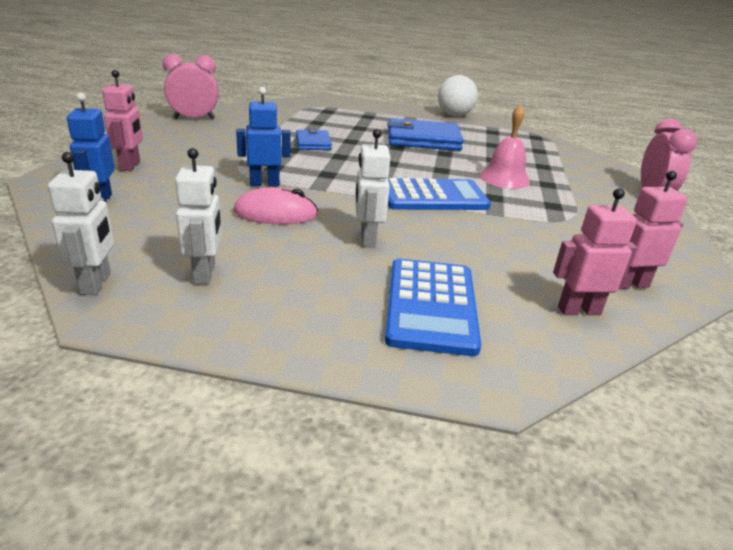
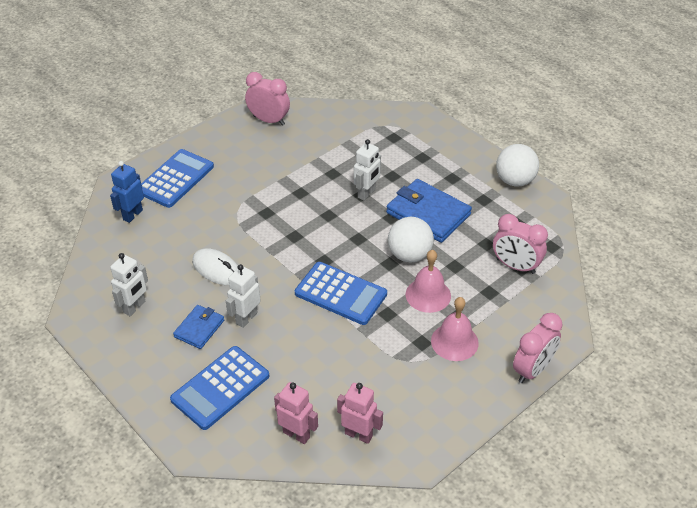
camera: 40 degrees right, 15 degrees up
(96, 284) = (82, 292): white robot -> white robot (367, 193)
(130, 166) = (175, 179): pink robot -> blue calculator
(264, 183) = (240, 232): blue robot -> none
(276, 214) = (217, 269): pink mouse -> white mouse
(313, 143) = (327, 188): blue wallet -> blue wallet (199, 328)
(449, 162) = (409, 255): none -> white ball
(533, 150) = (515, 266): none -> pink clock
(574, 197) = (454, 342): none -> pink bell

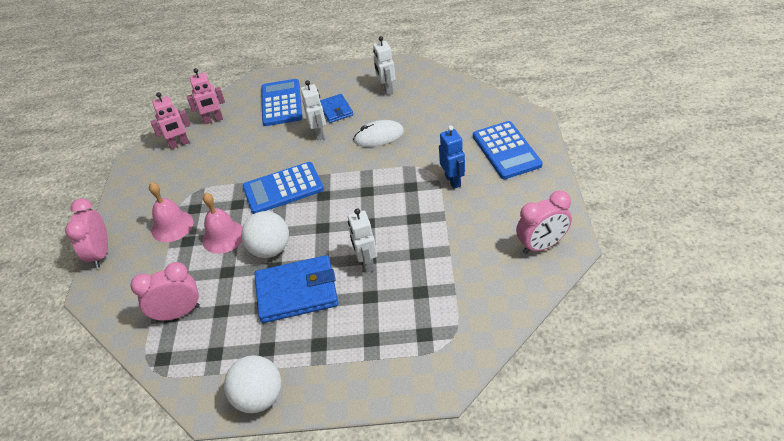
camera: 135 degrees right, 0 degrees up
(132, 215) = (483, 114): blue robot -> blue robot (453, 181)

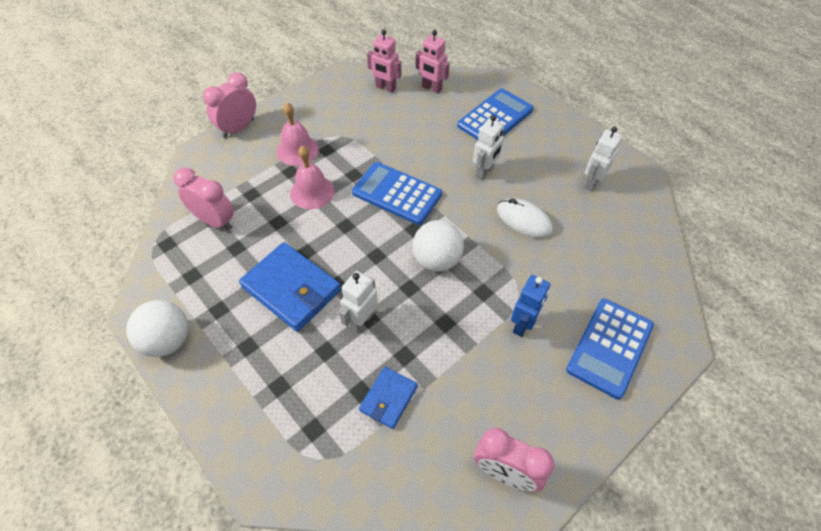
camera: 45 degrees right, 10 degrees up
(270, 249) = (323, 235): white ball -> white ball (437, 260)
(336, 110) = (525, 163): blue wallet -> blue wallet (388, 398)

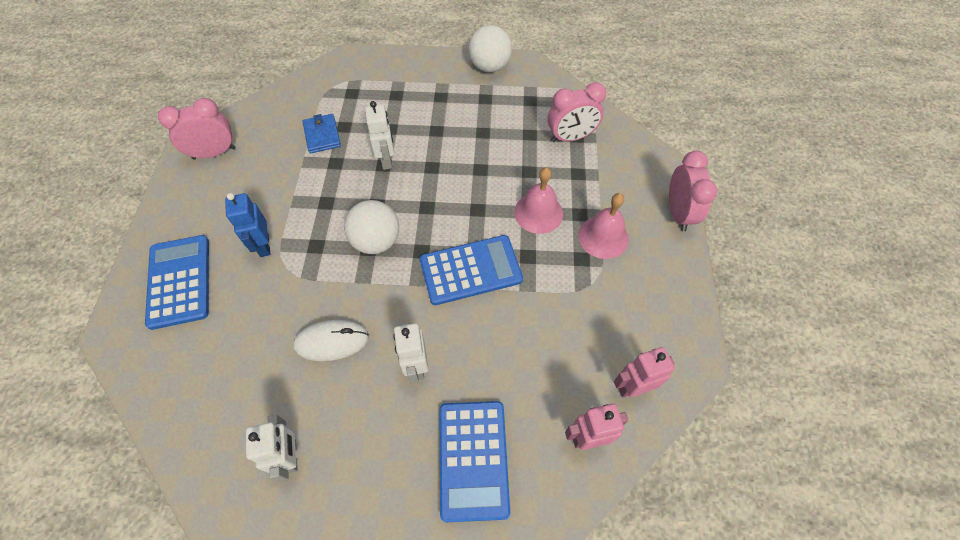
camera: 135 degrees right, 5 degrees up
(291, 289) = (457, 141): blue wallet -> none

